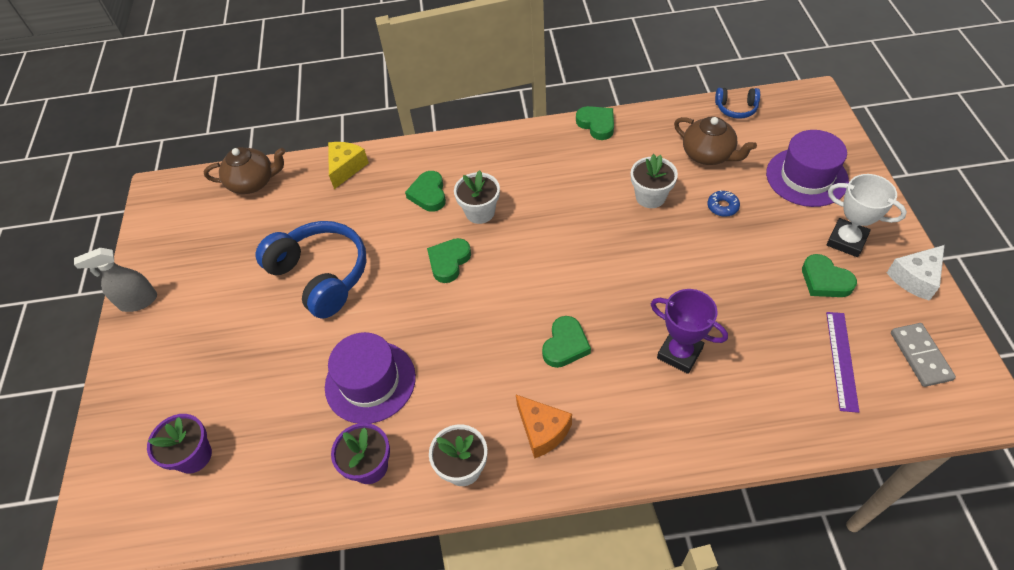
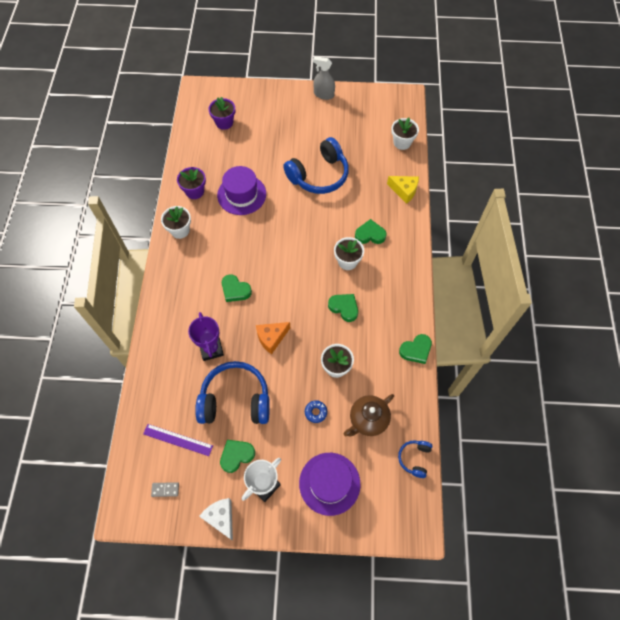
camera: 95 degrees right, 10 degrees up
(138, 301) = (323, 94): grey spray bottle -> grey spray bottle turned 60 degrees counterclockwise
(253, 182) = (402, 142): brown teapot -> white flower pot
(449, 262) = (311, 239): green heart -> green heart (344, 308)
(542, 431) = (187, 269): orange cheese -> orange cheese (271, 338)
(679, 353) = (211, 349): purple trophy -> purple trophy turned 60 degrees counterclockwise
(747, 301) = (235, 400): none -> blue headphones
(920, 356) = (165, 489): grey domino -> grey domino, size x0.63

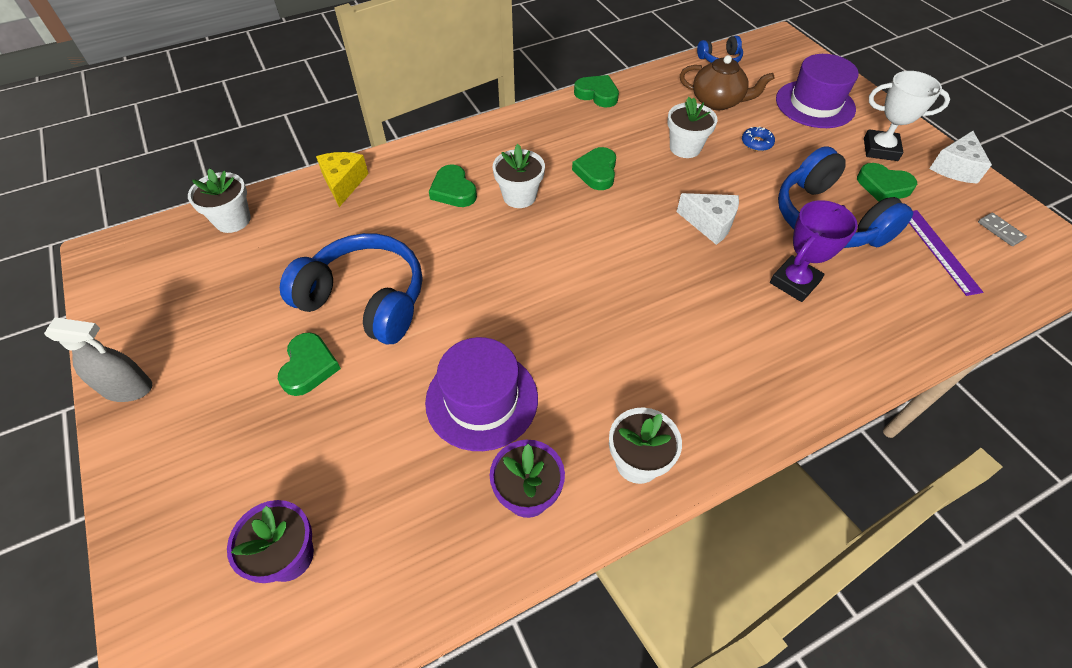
camera: 120 degrees left, 10 degrees down
(235, 290) = (678, 303): green heart -> green heart (309, 367)
(271, 338) = (710, 224): orange cheese -> white cheese
(323, 94) = (127, 388): grey spray bottle -> grey spray bottle turned 75 degrees counterclockwise

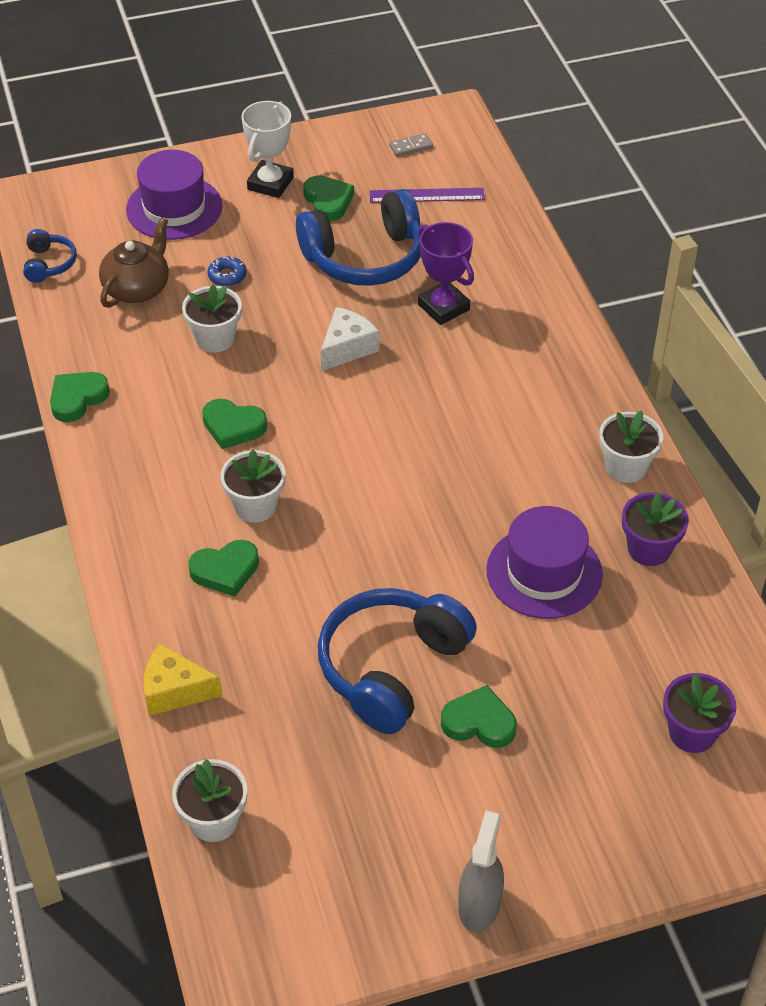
camera: 80 degrees left, 5 degrees down
(883, 186) = (328, 201): green heart -> green heart turned 60 degrees counterclockwise
(955, 168) = (316, 141): white cheese -> none

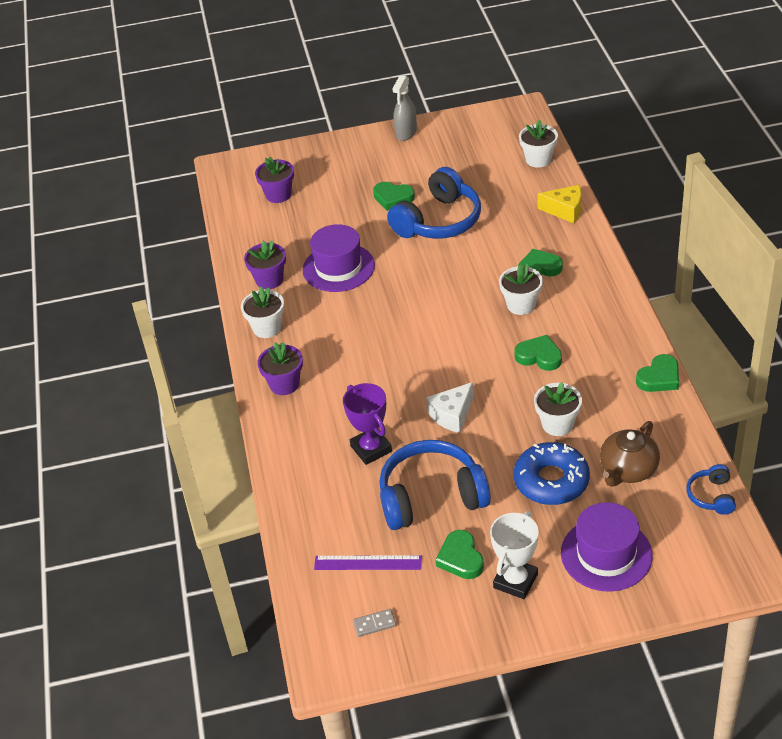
camera: 170 degrees left, 5 degrees down
(227, 276) = (551, 481): blue donut -> blue donut, size x2.25
(575, 385) = (284, 384): none -> purple flower pot

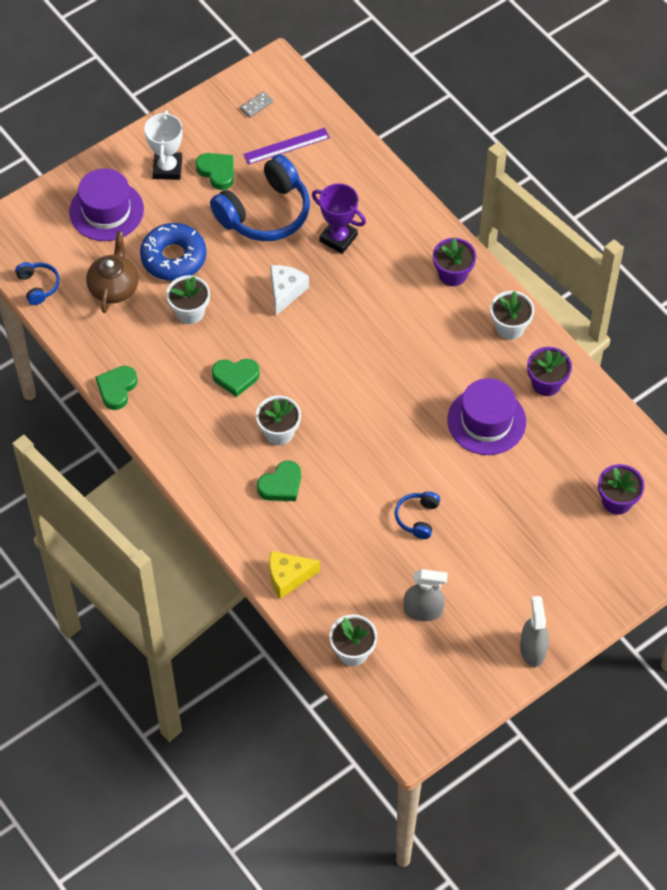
camera: 150 degrees right, 15 degrees up
(393, 198) = (486, 536): green heart -> none
(439, 221) = (417, 518): blue headphones -> blue headphones, size x0.47
(471, 169) = (423, 610): none -> grey spray bottle

